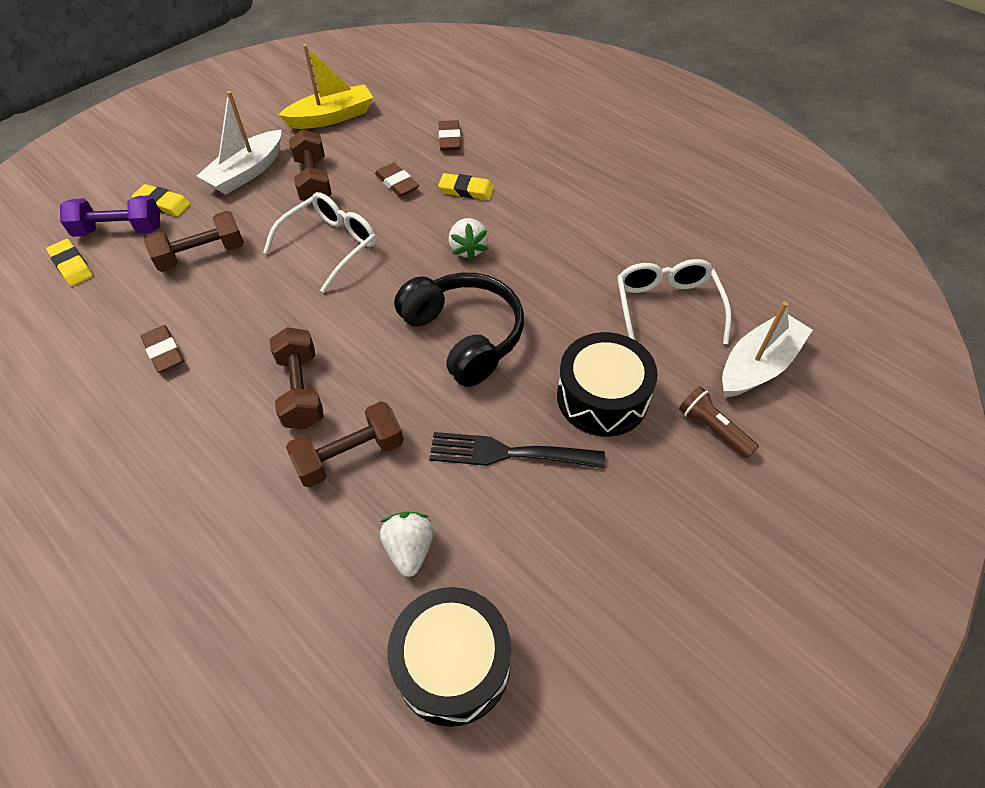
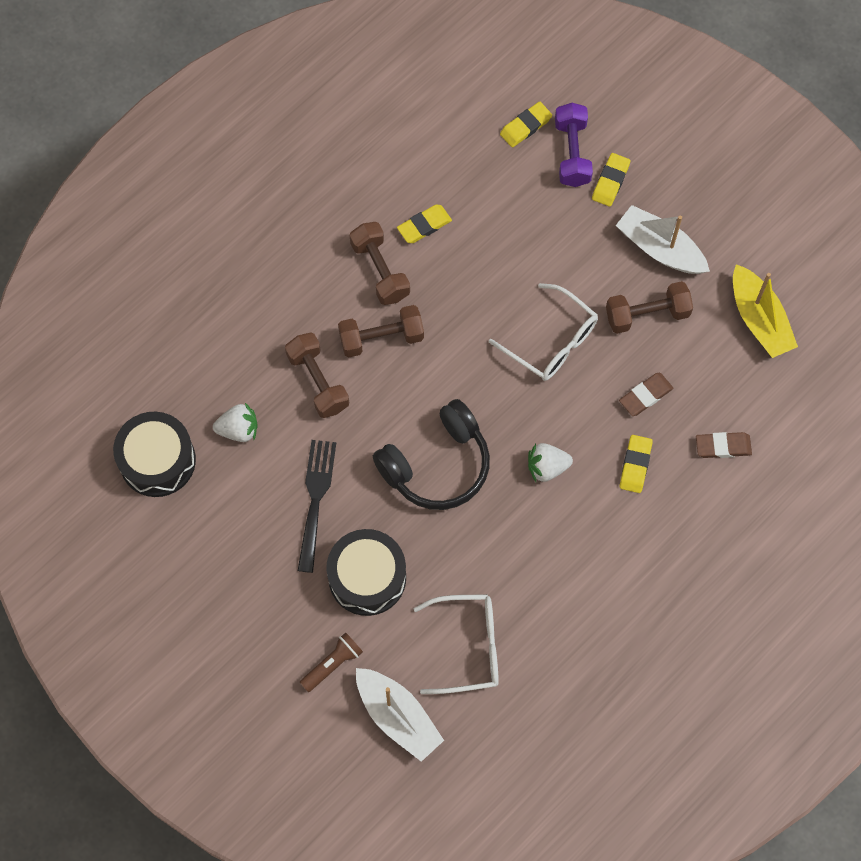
camera: 90 degrees right, 15 degrees up
(164, 352) = (424, 226): brown eraser -> yellow eraser
(202, 255) = (539, 231): brown dumbbell -> brown dumbbell (380, 271)

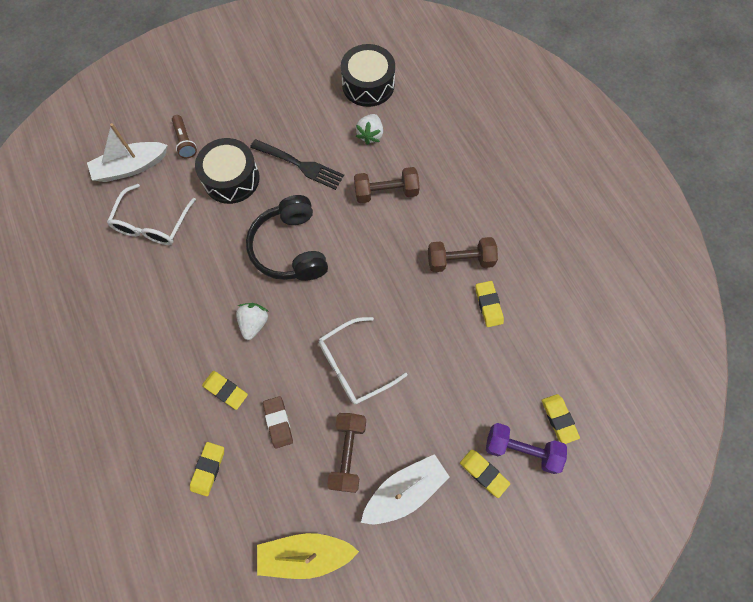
camera: 110 degrees right, 0 degrees up
(381, 338) = (404, 244): brown dumbbell -> none
(723, 446) = (208, 469): brown eraser -> yellow eraser

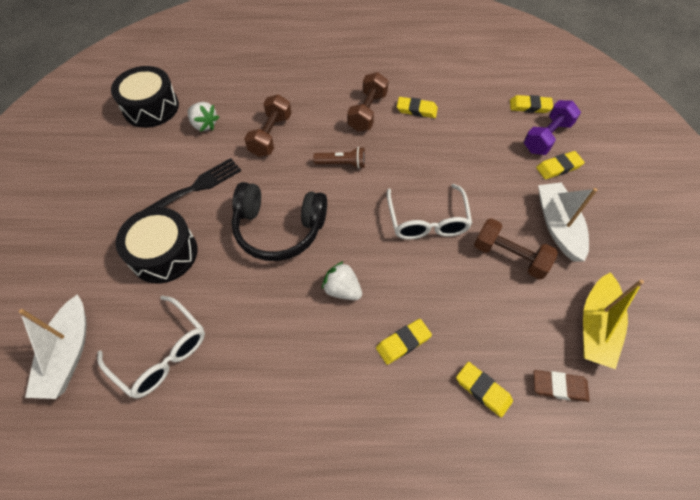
camera: 65 degrees left, 10 degrees down
(185, 141) = (82, 283): brown flashlight -> brown flashlight (342, 164)
(278, 422) = (457, 304): brown eraser -> brown eraser (559, 387)

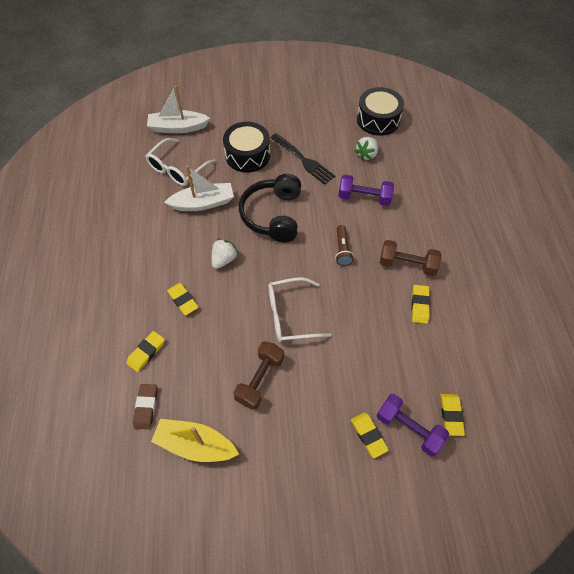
camera: 85 degrees right, 0 degrees up
(270, 135) = (364, 198): brown dumbbell -> purple dumbbell
(558, 226) = (295, 425): white boat -> white boat (203, 203)

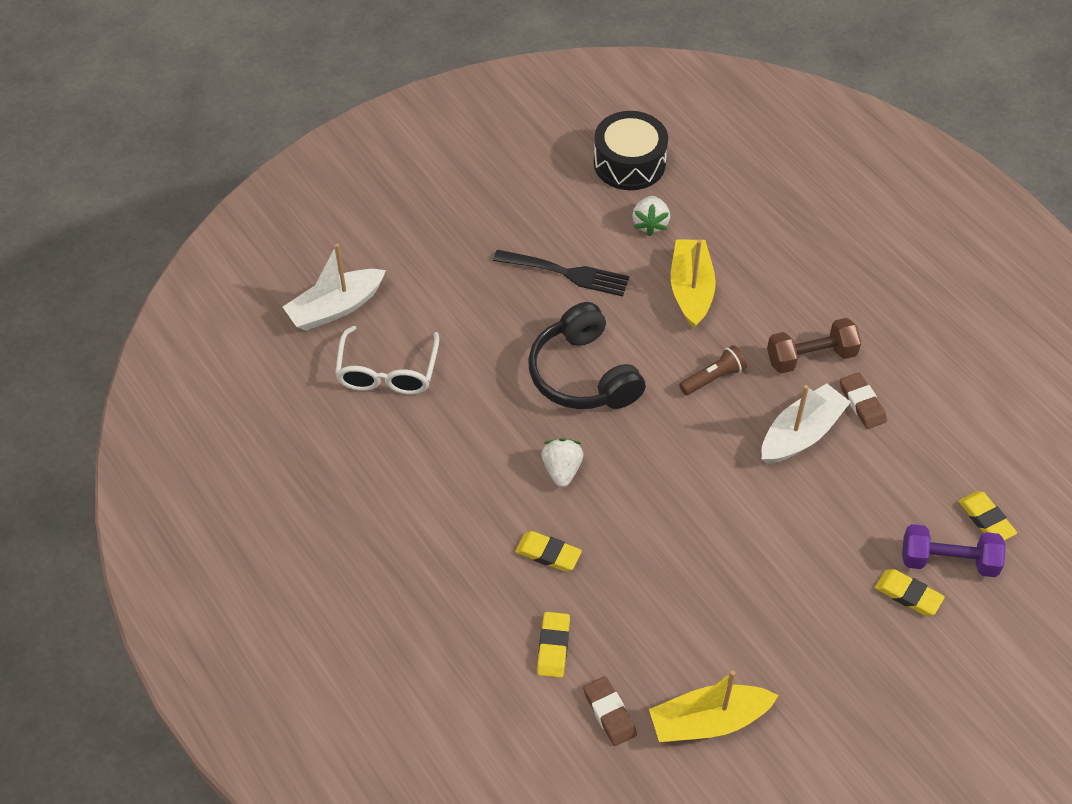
camera: 30 degrees left, 5 degrees down
(203, 203) = (468, 405): white boat -> white boat (801, 434)
(247, 155) = (478, 303): black drum -> none
(260, 379) = (729, 600): brown dumbbell -> none
(290, 315) = (708, 499): white glasses -> none
(342, 250) = (713, 378): brown flashlight -> brown flashlight turned 90 degrees counterclockwise
(364, 198) = (691, 290): purple dumbbell -> yellow boat
(419, 305) = (862, 403): yellow eraser -> brown eraser

